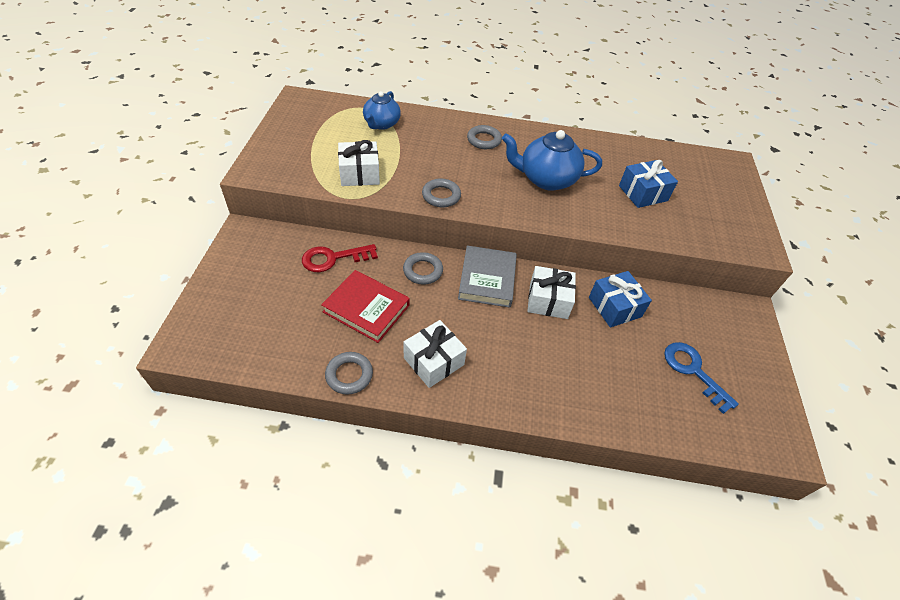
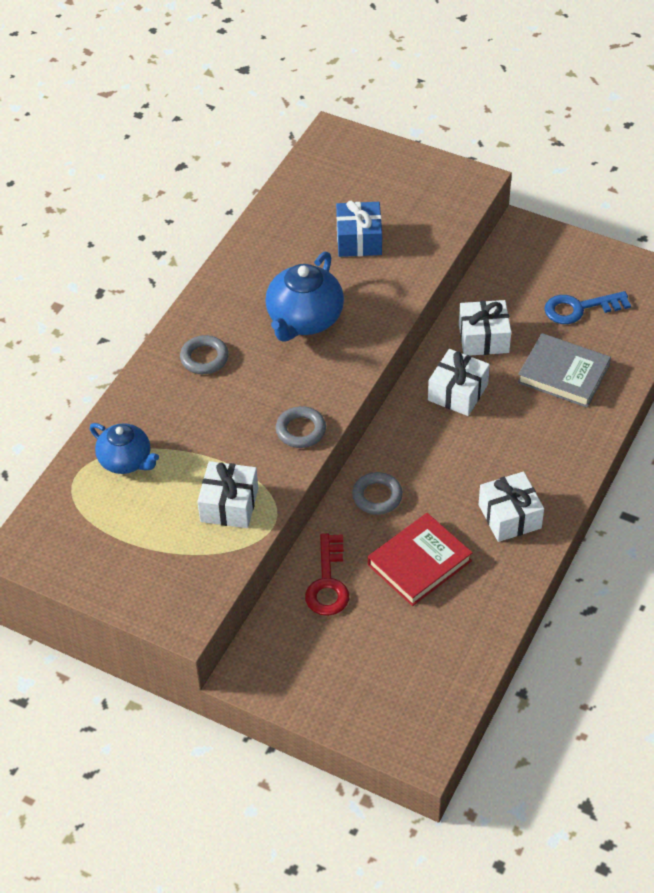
camera: 65 degrees left, 0 degrees up
(349, 375) = (507, 594): grey ring -> none
(487, 279) = (409, 438): grey book -> grey book (563, 374)
(614, 307) = (483, 338): blue gift -> white gift

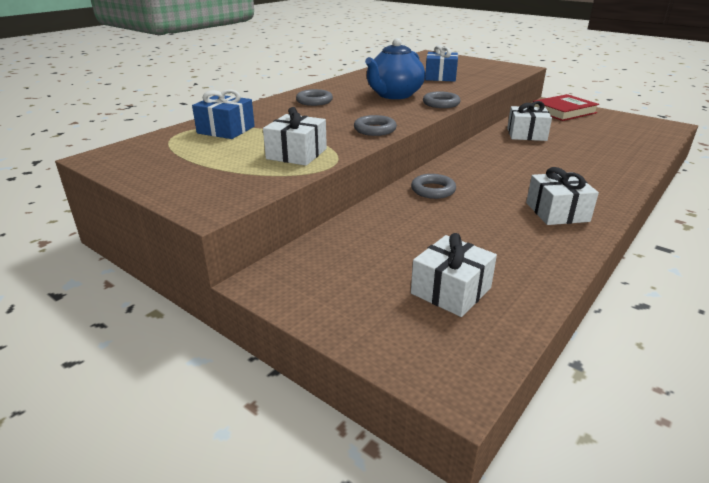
camera: 10 degrees right, 20 degrees down
(126, 461) = (226, 130): blue teapot -> blue gift
(328, 582) = (374, 231): red key -> none
(369, 339) = (441, 103): none -> grey ring
(419, 563) = (467, 229): red book -> red book (563, 111)
(458, 392) = (506, 152): white gift -> white gift (451, 290)
(563, 374) = (593, 152): grey book -> none
(579, 308) = (600, 130): blue key -> none

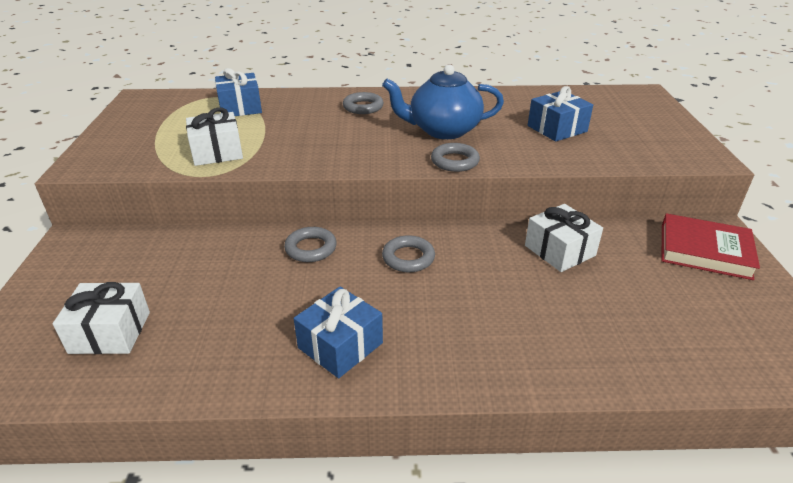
camera: 50 degrees right, 5 degrees up
(375, 129) = (321, 159): grey ring -> grey ring (408, 258)
(557, 212) = (340, 345): white gift -> blue gift

